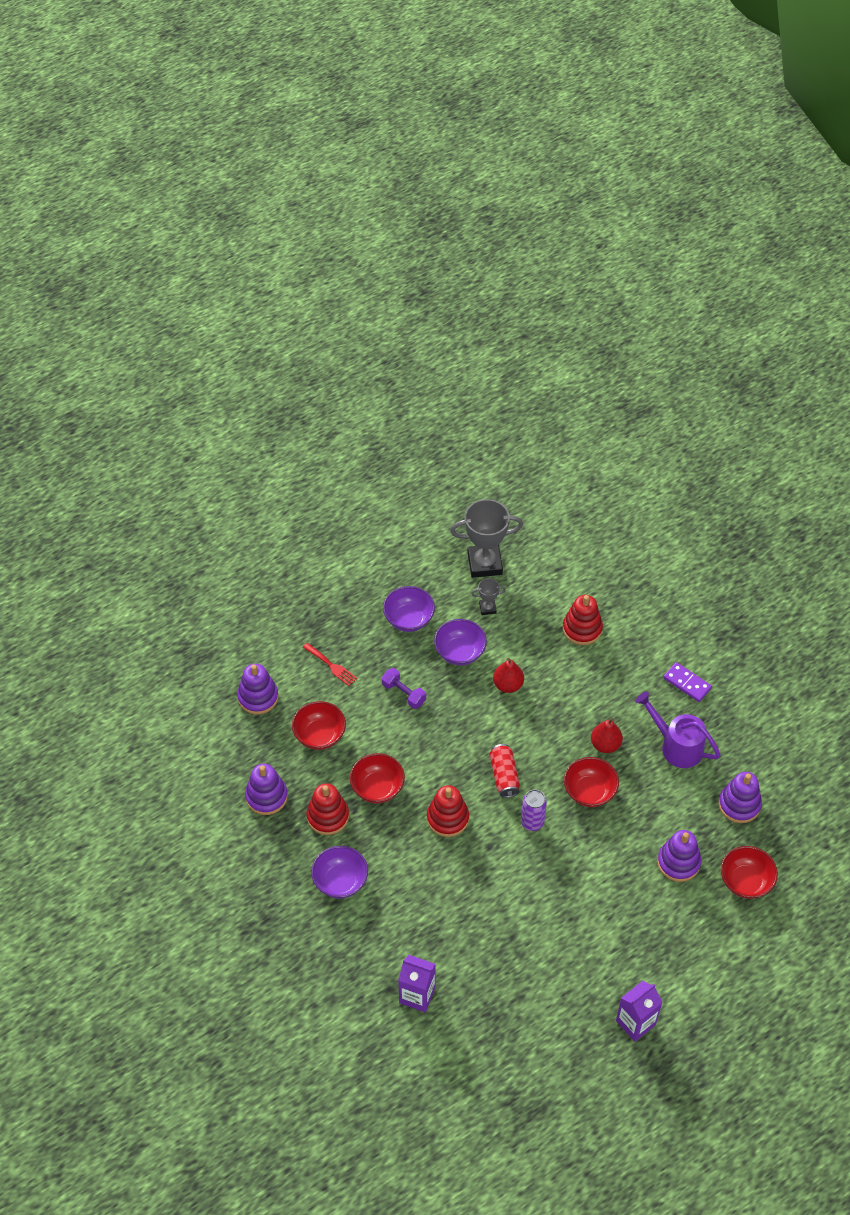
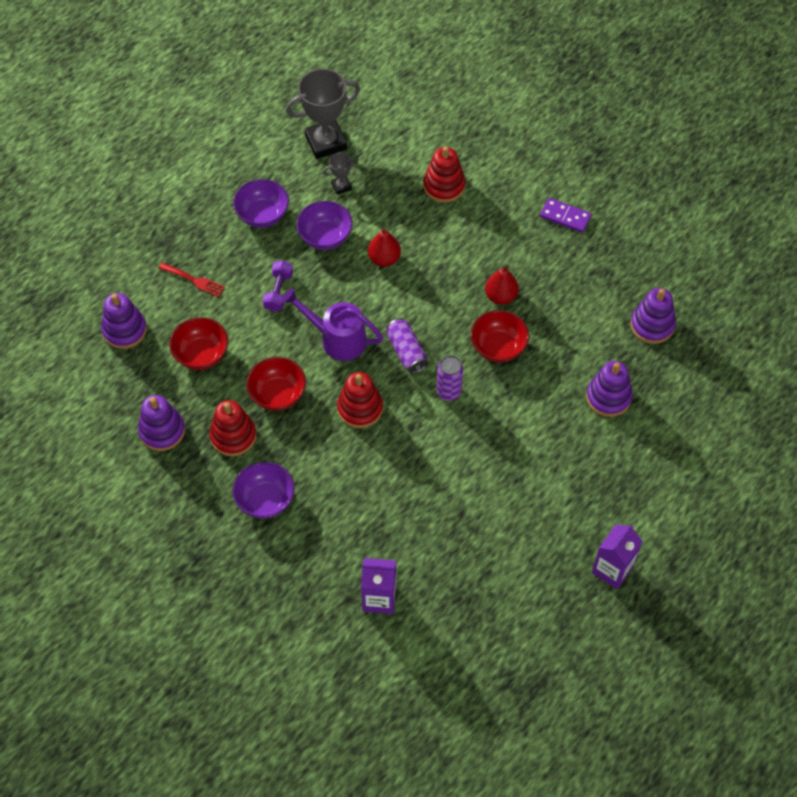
camera: 15 degrees left, 5 degrees up
(404, 693) = (278, 291): purple dumbbell -> purple dumbbell turned 75 degrees clockwise
(504, 776) = (406, 351): red can -> purple can
(676, 745) = (572, 281): purple watering can -> purple watering can (336, 338)
(745, 881) = (680, 400): red bowl -> none

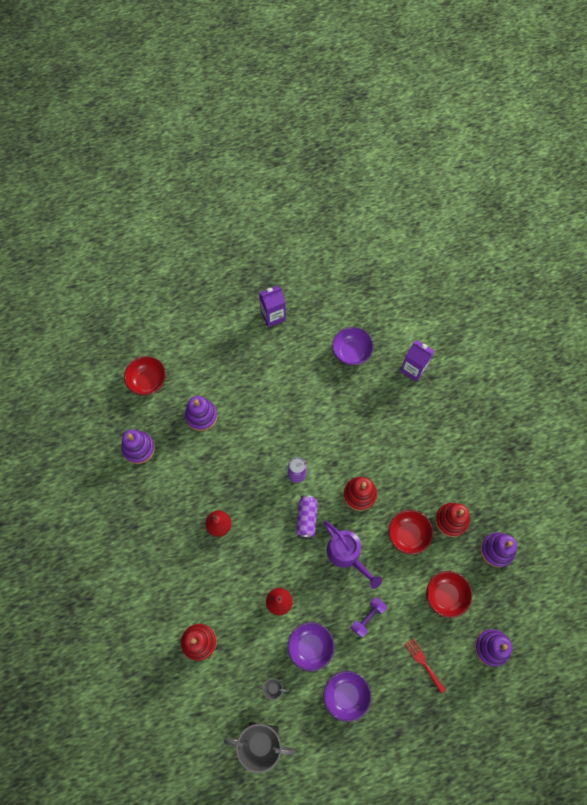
camera: 150 degrees left, 10 degrees up
(265, 500) = (451, 465): purple bowl -> purple bowl (351, 352)
(498, 347) = (245, 488): red bowl -> red bowl (148, 381)
(565, 216) = (133, 563): purple domino -> none

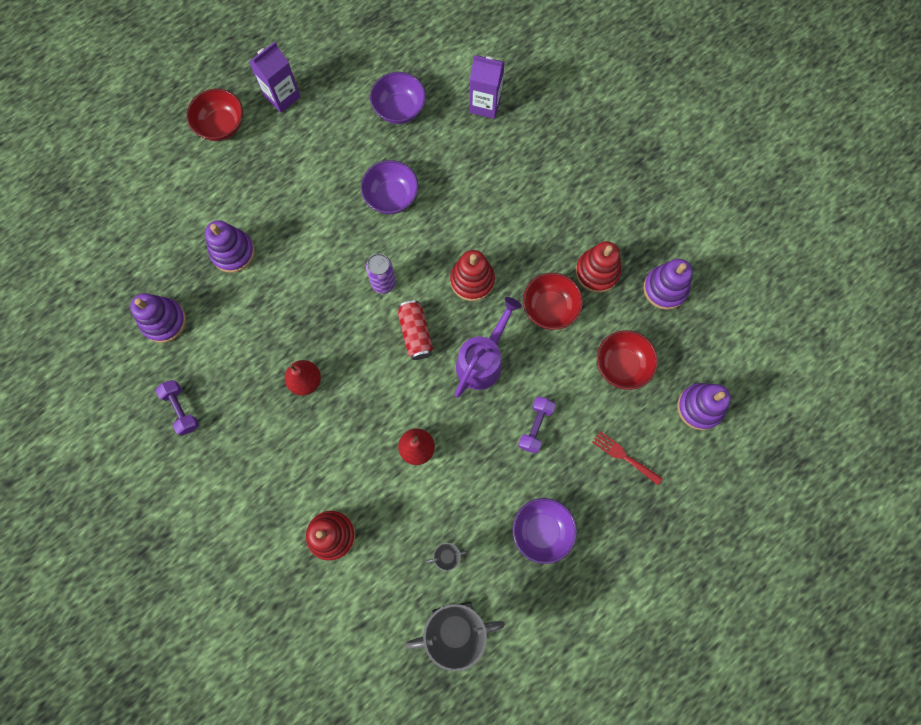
camera: 20 degrees left, 5 degrees up
(129, 515) = (181, 409): none -> purple dumbbell
(148, 381) = (145, 232): red bowl -> red bowl (221, 126)
(306, 519) = (415, 333): purple can -> red can
(310, 646) = (476, 488): purple bowl -> purple bowl (391, 197)
(347, 555) = (483, 360): purple watering can -> purple watering can turned 90 degrees counterclockwise

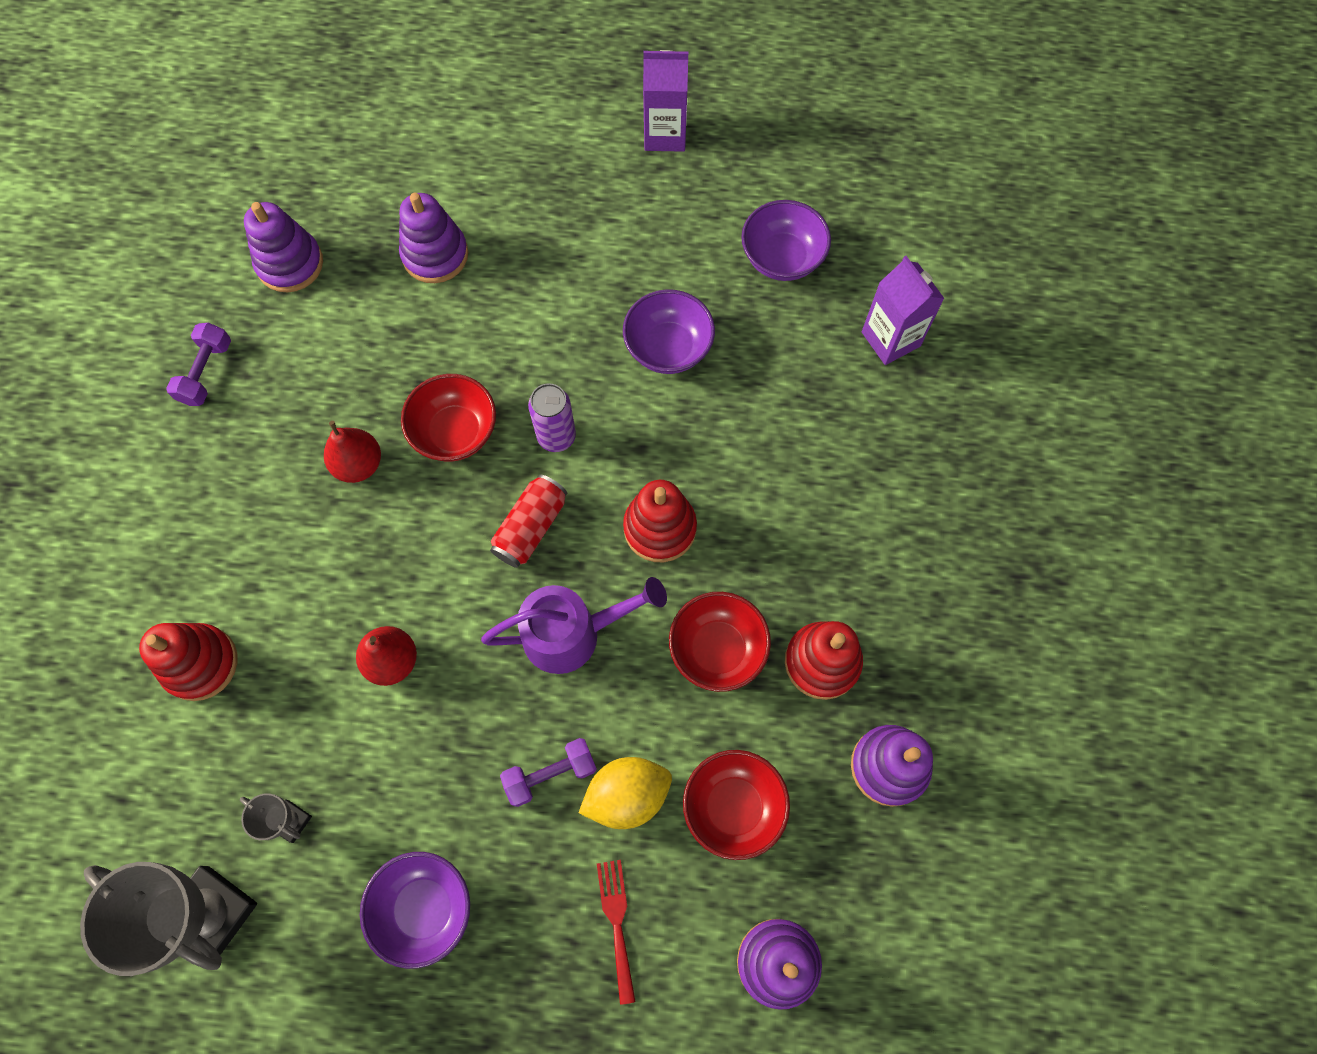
camera: 45 degrees right, 5 degrees down
(221, 126) = (567, 112): red bowl -> red bowl (455, 432)
(575, 403) = (627, 795): none -> yellow lemon

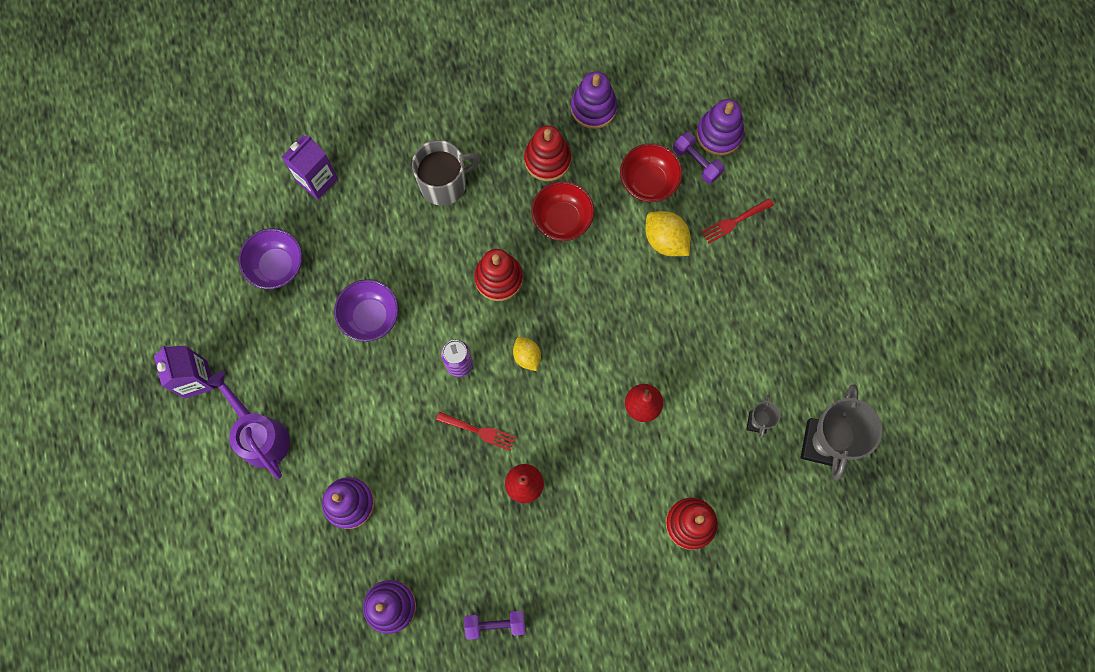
camera: 110 degrees left, 5 degrees up
(424, 908) = (770, 326): purple bowl -> none
(455, 432) = (479, 431): red bowl -> red fork
(531, 527) = (527, 356): red can -> yellow lemon
(550, 774) = (671, 286): purple dumbbell -> purple dumbbell (697, 162)
(573, 633) = (584, 305): purple watering can -> purple watering can (260, 435)
(831, 501) = (444, 183): none -> grey mug

